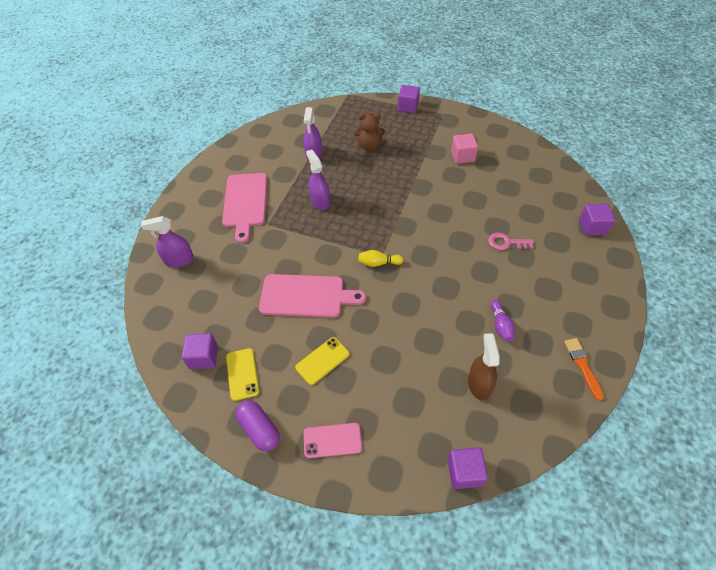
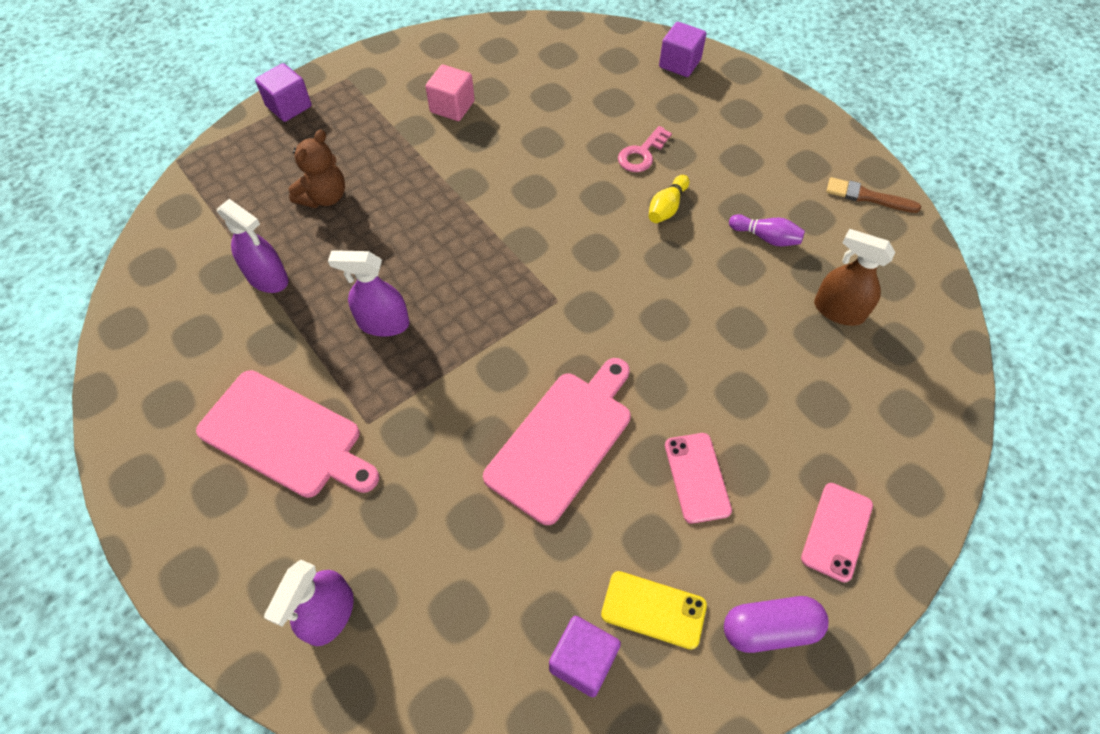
camera: 60 degrees left, 5 degrees up
(322, 360) = (697, 477): yellow phone -> pink phone
(378, 263) = (569, 312): yellow bowling pin -> yellow bowling pin (666, 207)
(464, 472) = (952, 397): purple cube -> none
(582, 366) = (867, 197): orange brush -> brown brush

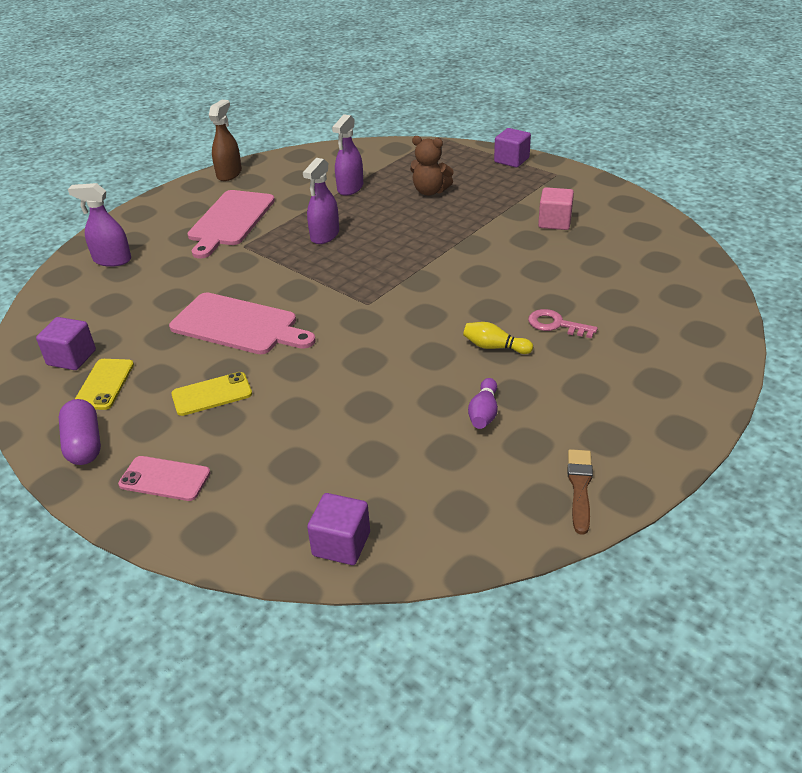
camera: 80 degrees right, 20 degrees down
(383, 323) = (324, 235): purple spray bottle -> purple spray bottle turned 150 degrees counterclockwise
(679, 63) = (704, 332): purple cube -> purple cube (341, 544)
(697, 477) = (212, 394): pink phone -> yellow phone
(838, 310) = (406, 470): brown spray bottle -> brown spray bottle (229, 174)

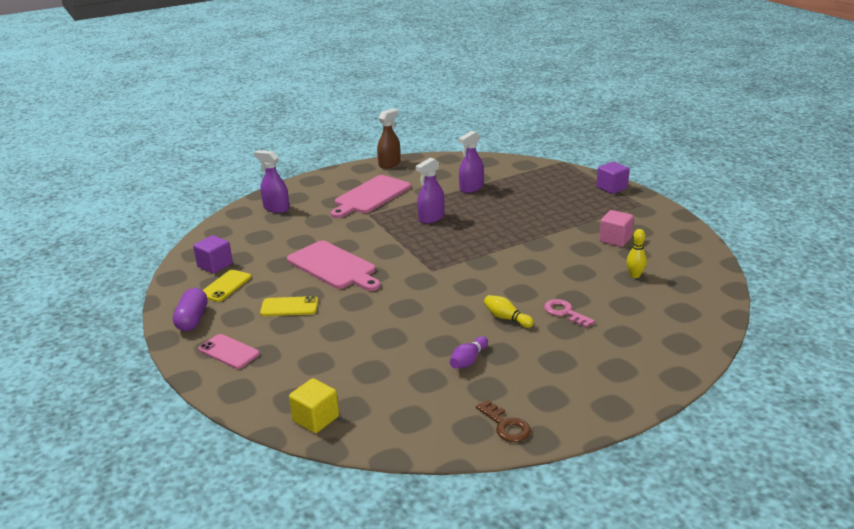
camera: 20 degrees right, 10 degrees down
(341, 544) = (316, 419): purple cube -> yellow cube
(430, 191) = (530, 200): brown teddy bear -> none
(580, 487) = (506, 425): brown brush -> brown key
(603, 262) = (635, 275): none -> yellow bowling pin

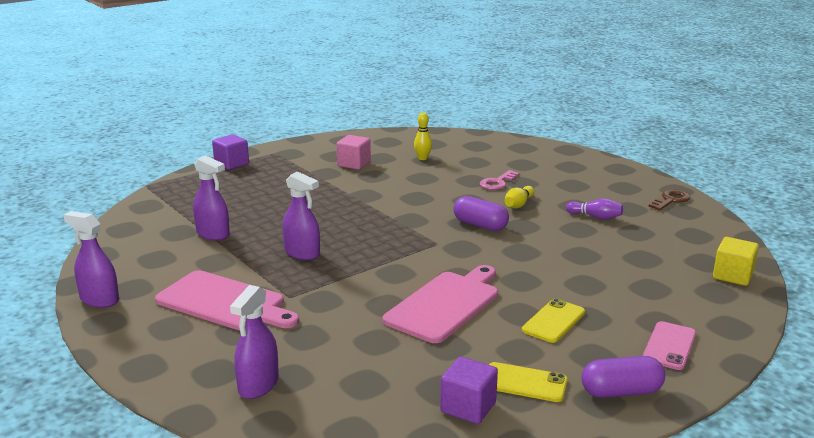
camera: 100 degrees left, 5 degrees down
(289, 307) = (553, 321): yellow phone -> yellow phone turned 45 degrees clockwise
(389, 164) = (99, 299): brown spray bottle -> purple spray bottle
(463, 293) = (480, 225): none -> purple capsule

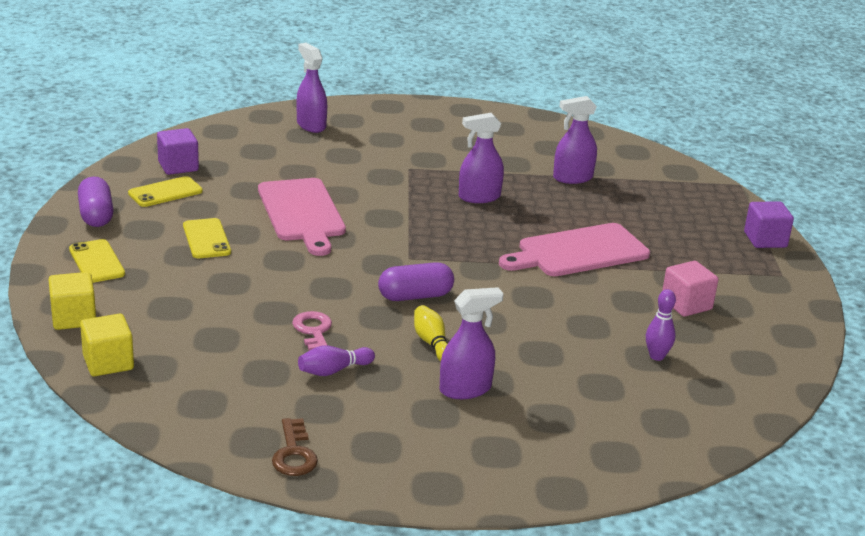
camera: 125 degrees right, 5 degrees up
(99, 299) = (504, 115): purple spray bottle -> purple spray bottle (465, 389)
(225, 302) = (436, 147): pink cutting board -> pink cutting board (578, 252)
(422, 158) = (656, 356): yellow bowling pin -> purple bowling pin
(497, 183) = (511, 364): pink key -> pink key (314, 332)
(621, 392) = (96, 215): purple capsule -> purple capsule turned 45 degrees counterclockwise
(669, 346) = (96, 262): pink phone -> yellow phone
(732, 312) = (74, 318): none -> yellow cube

